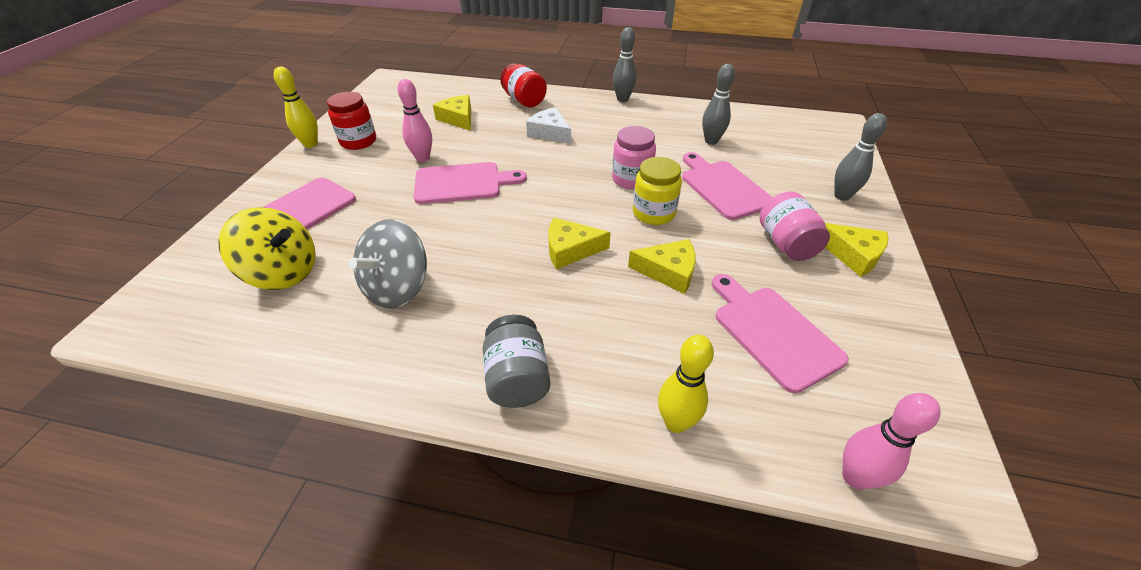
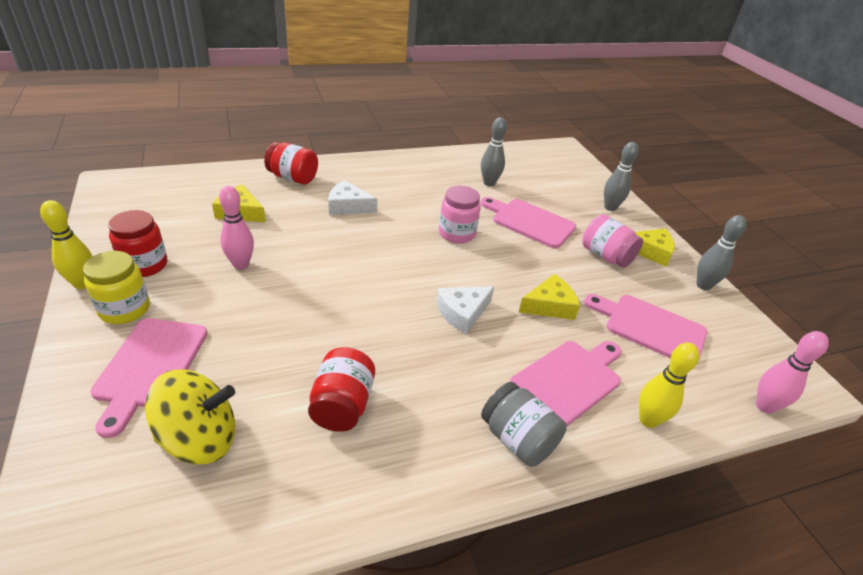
camera: 35 degrees left, 5 degrees down
(398, 288) = (342, 405): grey spinning top -> red jar
(462, 183) = (308, 280): pink cutting board -> pink cutting board (568, 380)
(570, 250) = (462, 313): yellow cheese -> white cheese
(622, 99) = (385, 158): grey bowling pin -> grey bowling pin (703, 285)
(653, 213) = (498, 259): yellow jar -> yellow jar (125, 309)

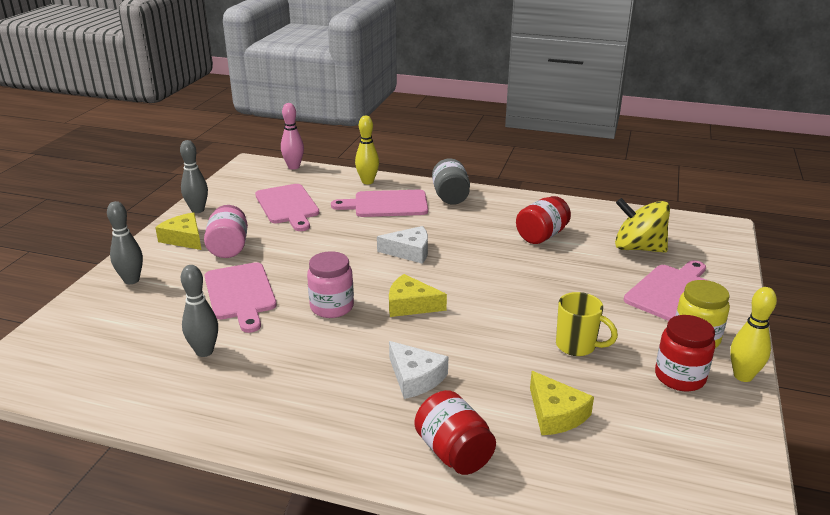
camera: 140 degrees left, 10 degrees down
(241, 264) = (577, 346): pink bowling pin -> yellow mug
(550, 305) = (336, 235): yellow cheese -> yellow cheese (410, 305)

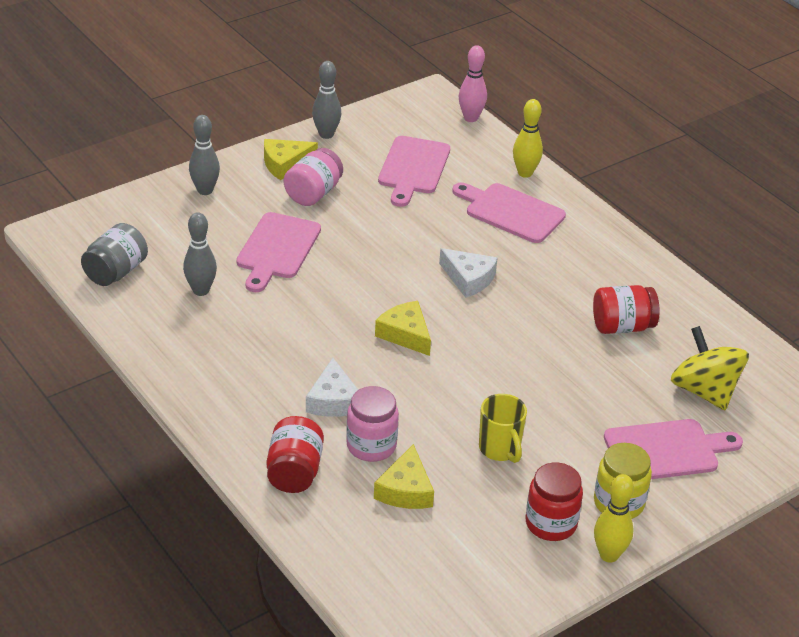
camera: 35 degrees right, 10 degrees up
(184, 238) = (285, 164): yellow cheese -> yellow cheese turned 105 degrees counterclockwise
(332, 307) = (337, 301): pink jar -> pink jar (371, 446)
(450, 197) = (588, 234): grey jar -> grey jar (116, 272)

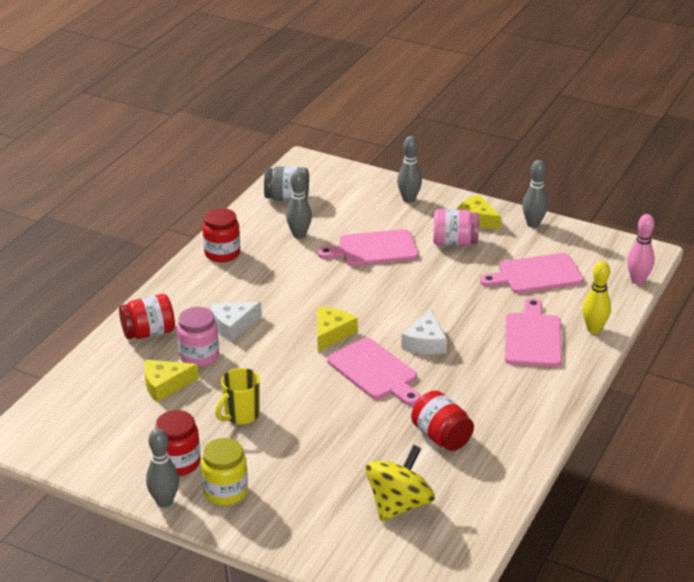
camera: 65 degrees right, 5 degrees down
(183, 361) = (222, 253): none -> red jar
(609, 555) = (164, 502): yellow bowling pin -> grey bowling pin
(666, 450) = (306, 501): pink cutting board -> pink cutting board (374, 371)

